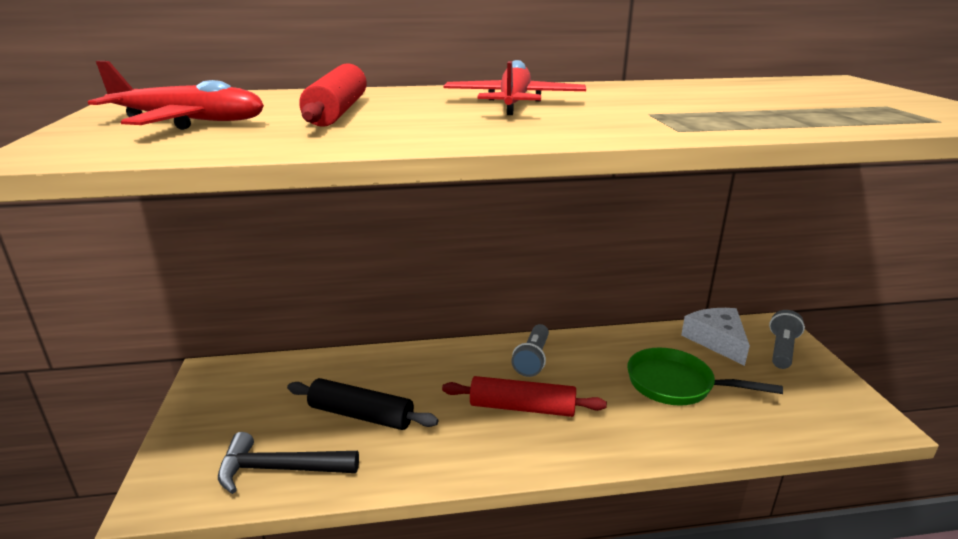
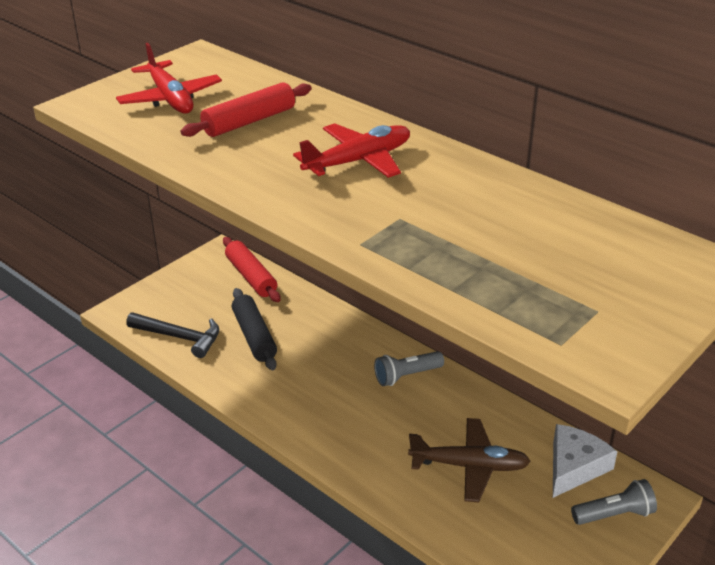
camera: 50 degrees right, 10 degrees up
(280, 469) = (179, 337): black hammer -> black hammer turned 150 degrees clockwise
(522, 407) = (343, 400): red rolling pin -> red rolling pin (251, 277)
(676, 384) = (469, 466): green pan -> brown plane

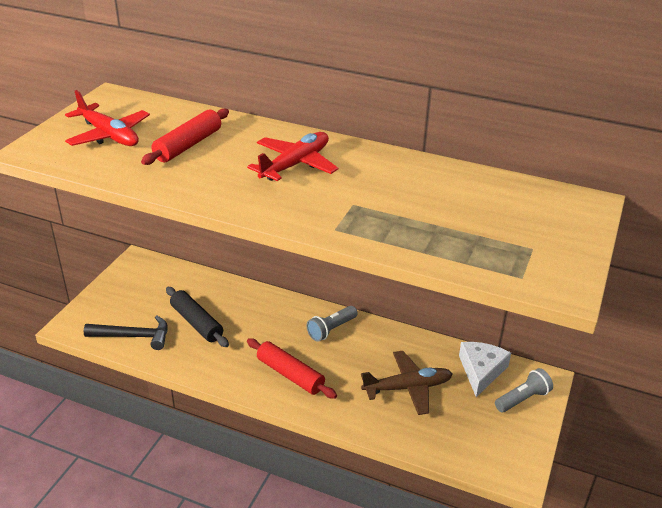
camera: 20 degrees left, 0 degrees up
(251, 277) = (172, 275): red rolling pin -> red rolling pin (290, 374)

